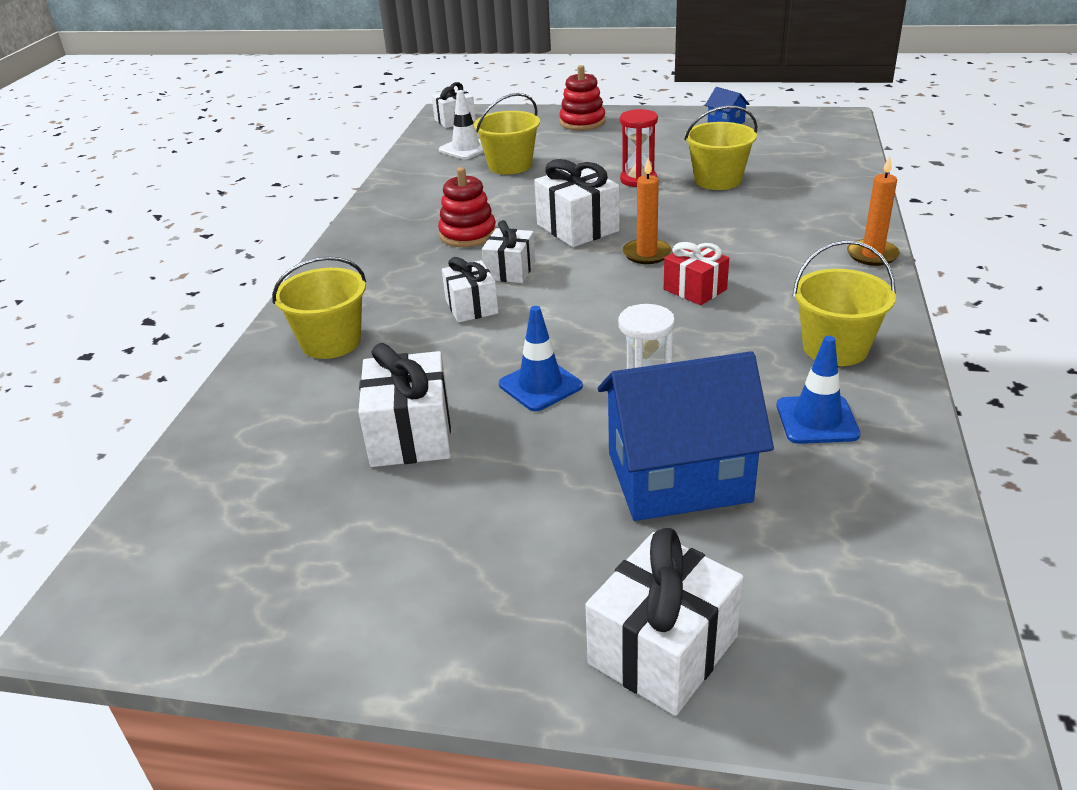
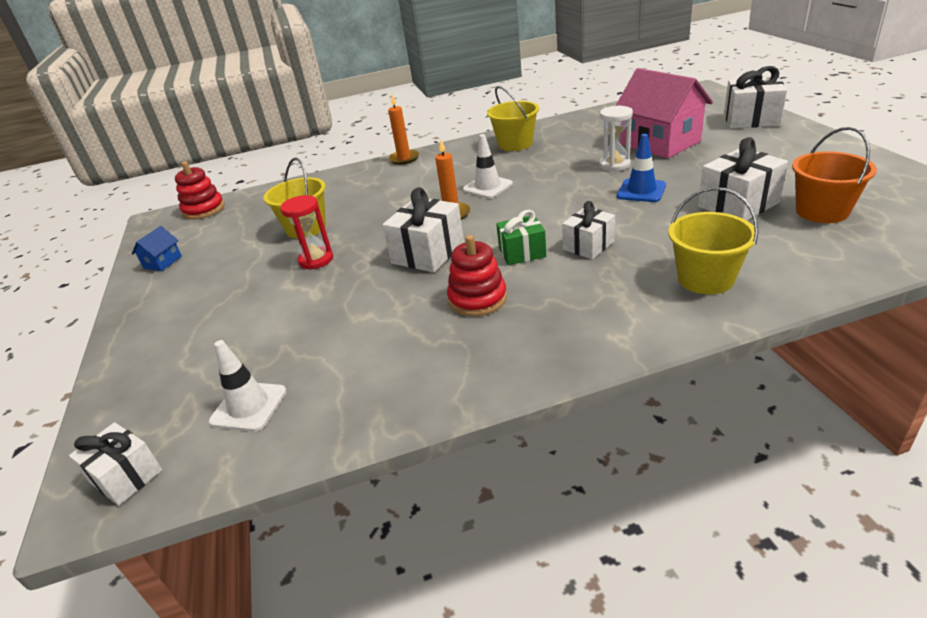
camera: 115 degrees left, 0 degrees up
(310, 485) = (822, 211): none -> orange bucket
(510, 165) = (299, 345): yellow bucket -> none
(510, 270) = (522, 252): white gift -> green gift
(582, 122) = (152, 347): red stacking toy -> red stacking toy (204, 209)
(678, 477) = (659, 143): blue house -> pink house
(695, 289) = (487, 187): red gift -> white traffic cone
(817, 420) = (580, 133): blue traffic cone -> none

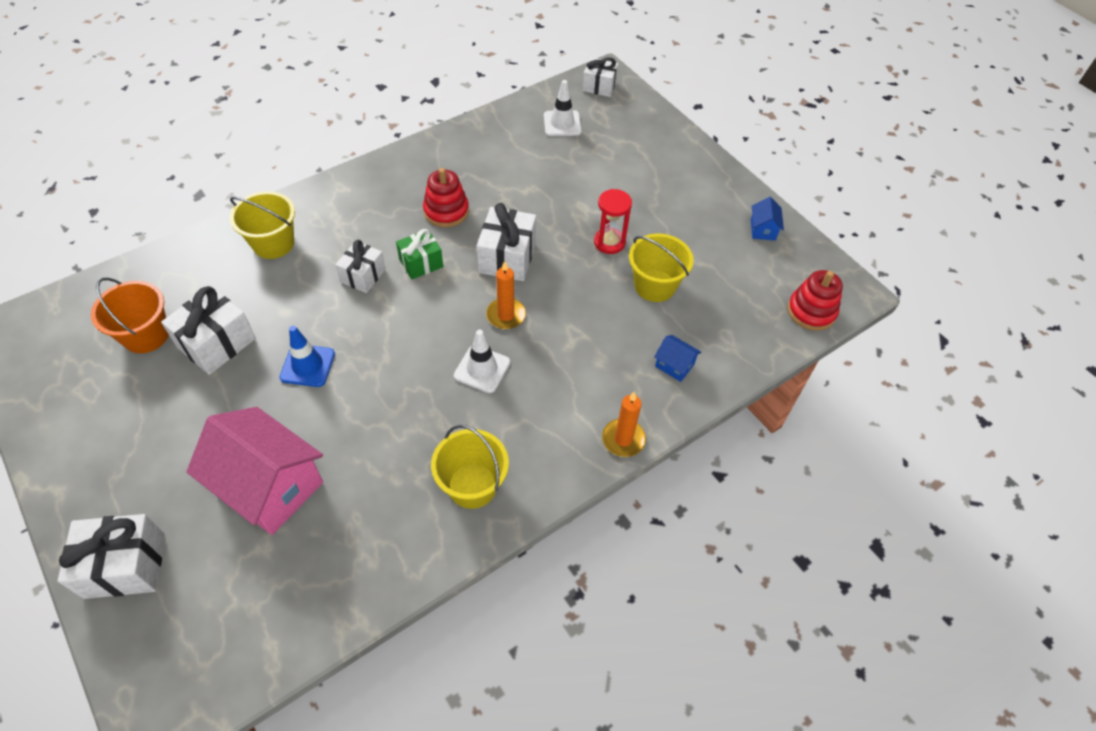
camera: 155 degrees right, 20 degrees up
(338, 186) = (674, 365): none -> blue house
(614, 165) = (333, 423): white hourglass -> none

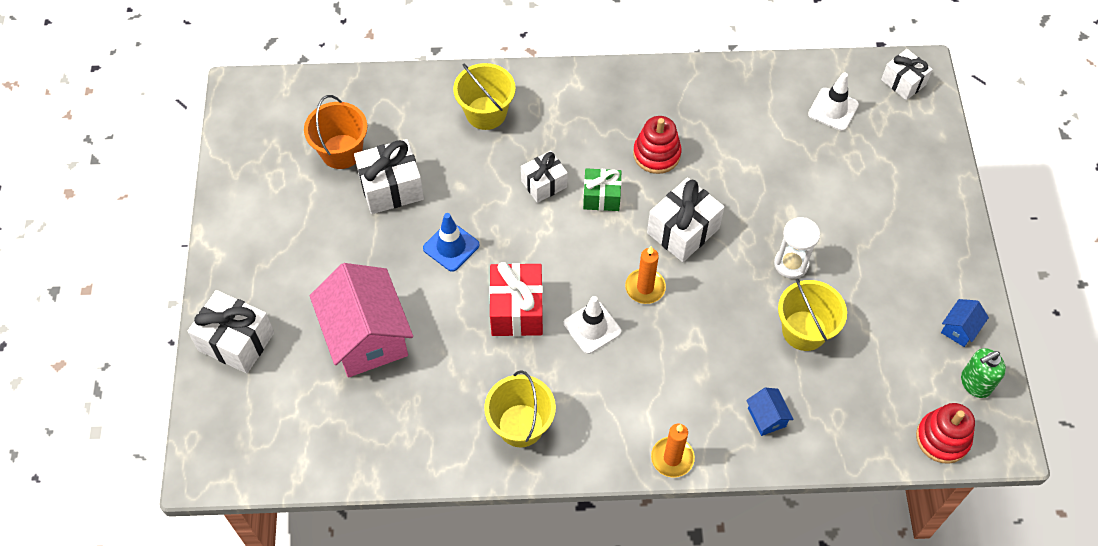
camera: 35 degrees right, 5 degrees up
(404, 388) = (516, 310): none -> red gift
(609, 242) = (791, 264): red hourglass -> white hourglass
(802, 261) = (975, 383): none -> green soap dispenser

